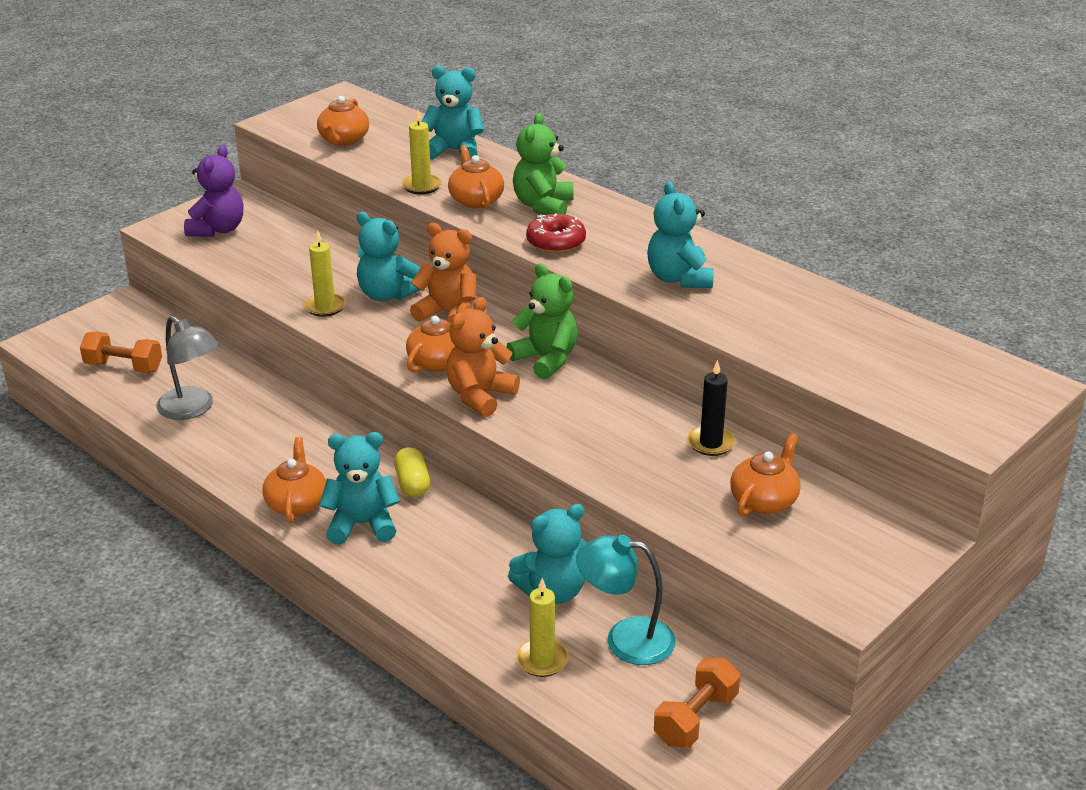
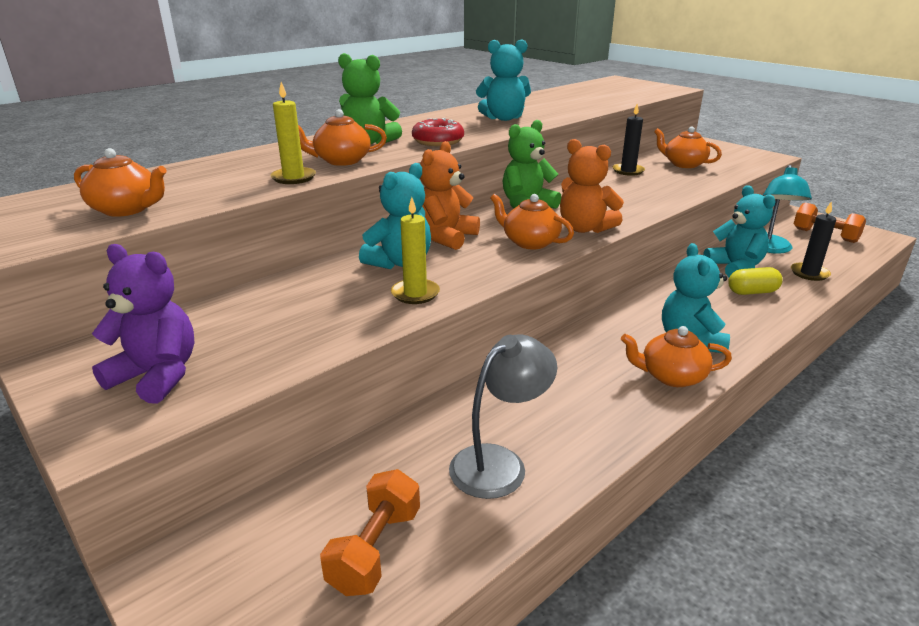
camera: 85 degrees left, 5 degrees down
(412, 484) = (623, 316): yellow capsule -> yellow capsule (752, 292)
(454, 151) = (221, 166): turquoise teddy bear -> none
(542, 660) = (809, 273): yellow candle -> black candle

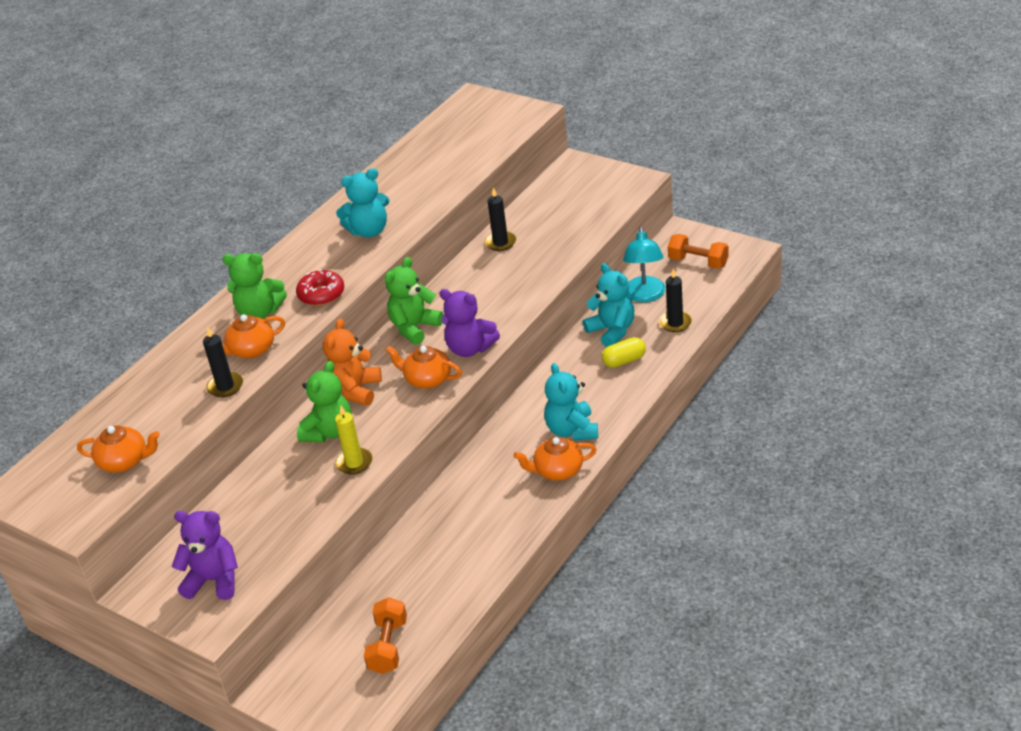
camera: 10 degrees left, 10 degrees up
(293, 178) = (225, 386): yellow candle -> black candle
(400, 262) = (329, 432): turquoise teddy bear -> green teddy bear
(499, 463) = (447, 573): grey lamp -> none
(584, 228) = (470, 348): orange teddy bear -> purple teddy bear
(683, 164) = (554, 216): orange teapot -> none

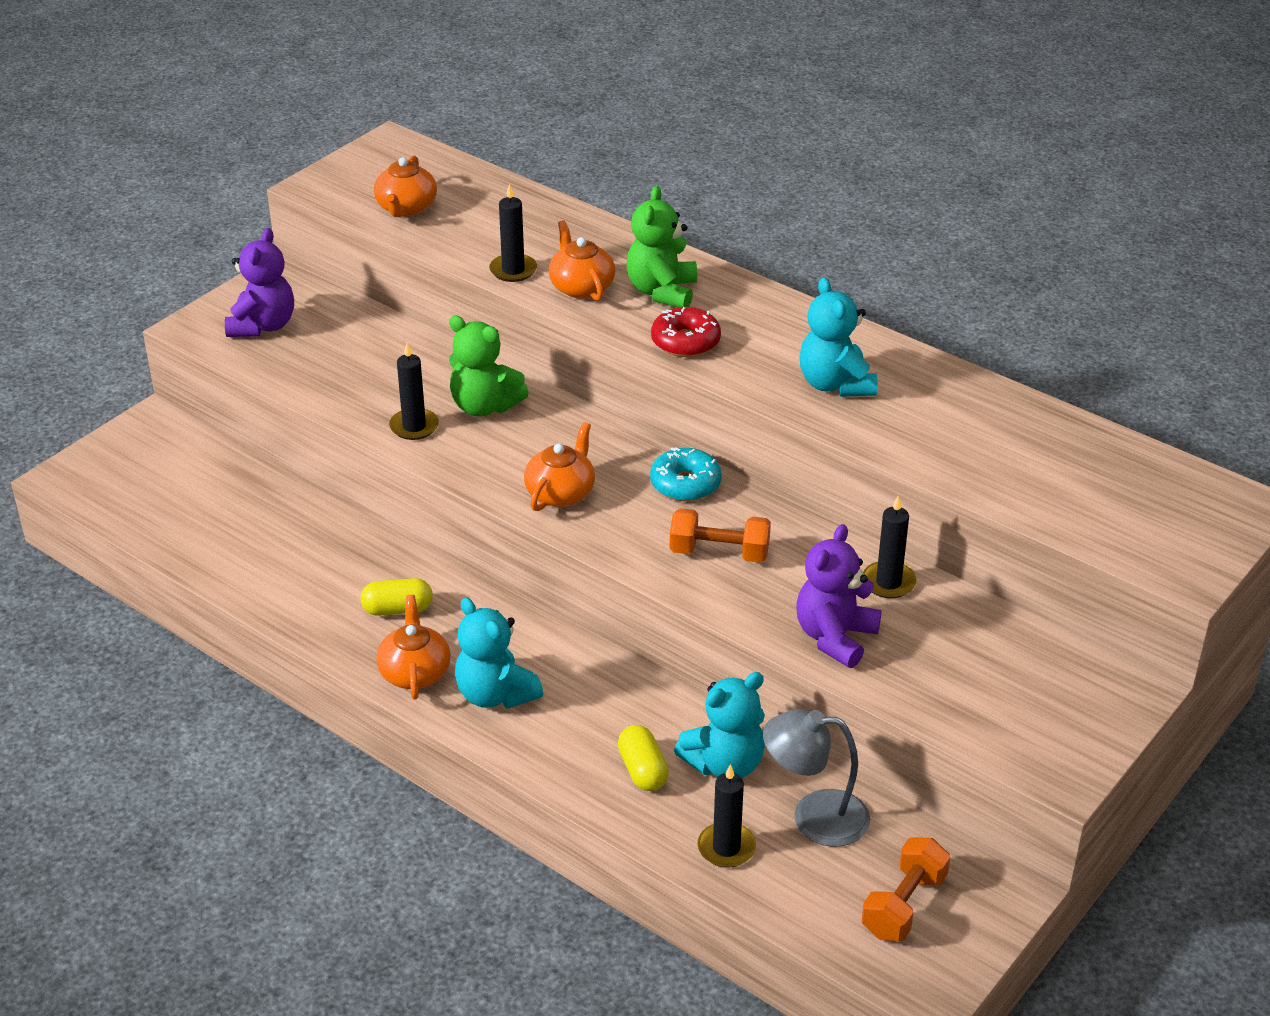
camera: 90 degrees right, 0 degrees up
(354, 463) = (414, 426): yellow candle -> black candle
(355, 390) = (561, 428): orange teddy bear -> none
(388, 646) = (173, 506): orange dumbbell -> orange dumbbell (719, 553)
(414, 328) = (685, 484): green teddy bear -> turquoise donut
(470, 348) = (617, 536): purple teddy bear -> purple teddy bear (835, 637)
(497, 491) = (397, 609): none -> yellow capsule
(572, 430) = (495, 694): turquoise teddy bear -> turquoise teddy bear turned 120 degrees counterclockwise
(645, 296) = (814, 817): turquoise lamp -> grey lamp

